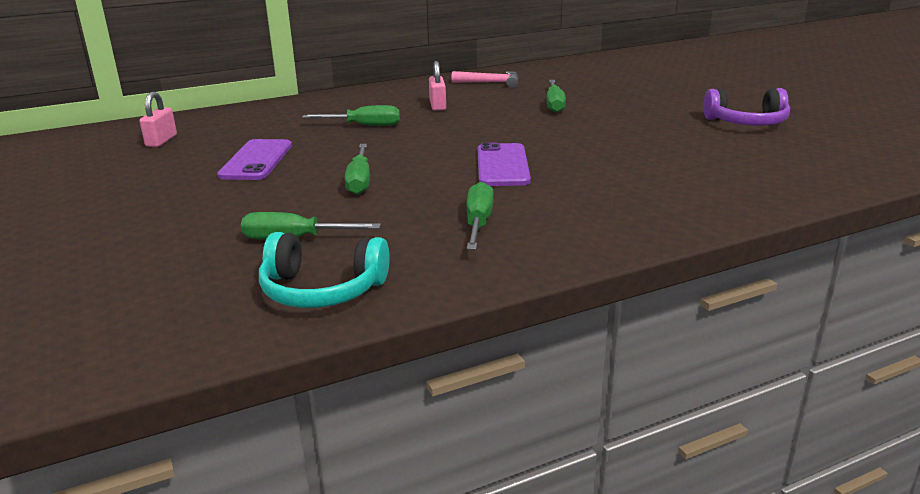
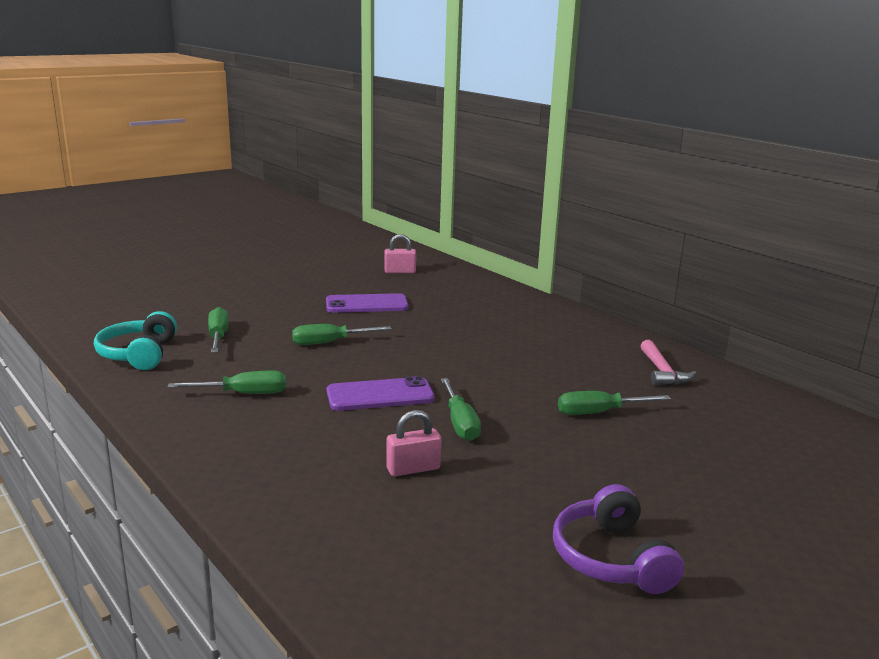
camera: 75 degrees right, 5 degrees down
(364, 126) = (469, 329): green screwdriver -> green screwdriver (460, 423)
(437, 106) = (551, 352): pink padlock -> pink padlock (413, 469)

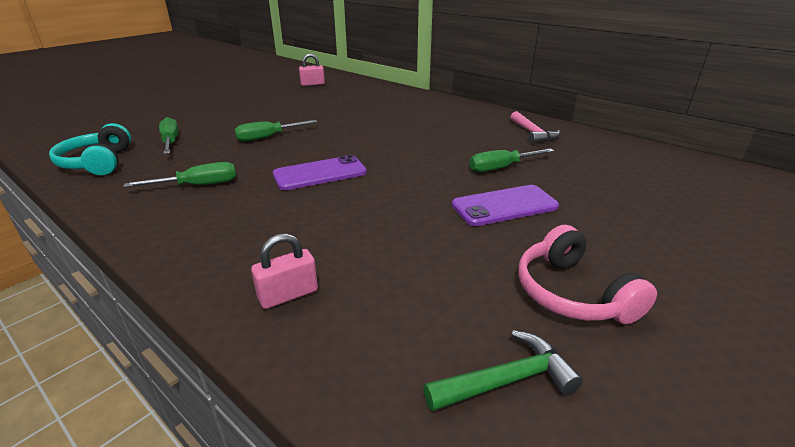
camera: 10 degrees left, 10 degrees up
(367, 304) = (292, 108): purple phone -> purple phone (504, 206)
(413, 469) = (366, 233): pink padlock -> pink padlock (288, 295)
(460, 423) = (394, 189): green screwdriver -> none
(505, 621) = (507, 380): none -> green hammer
(611, 558) = (572, 293): purple headphones -> pink headphones

